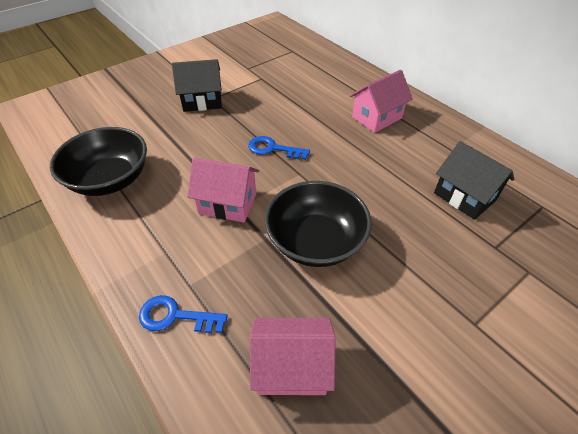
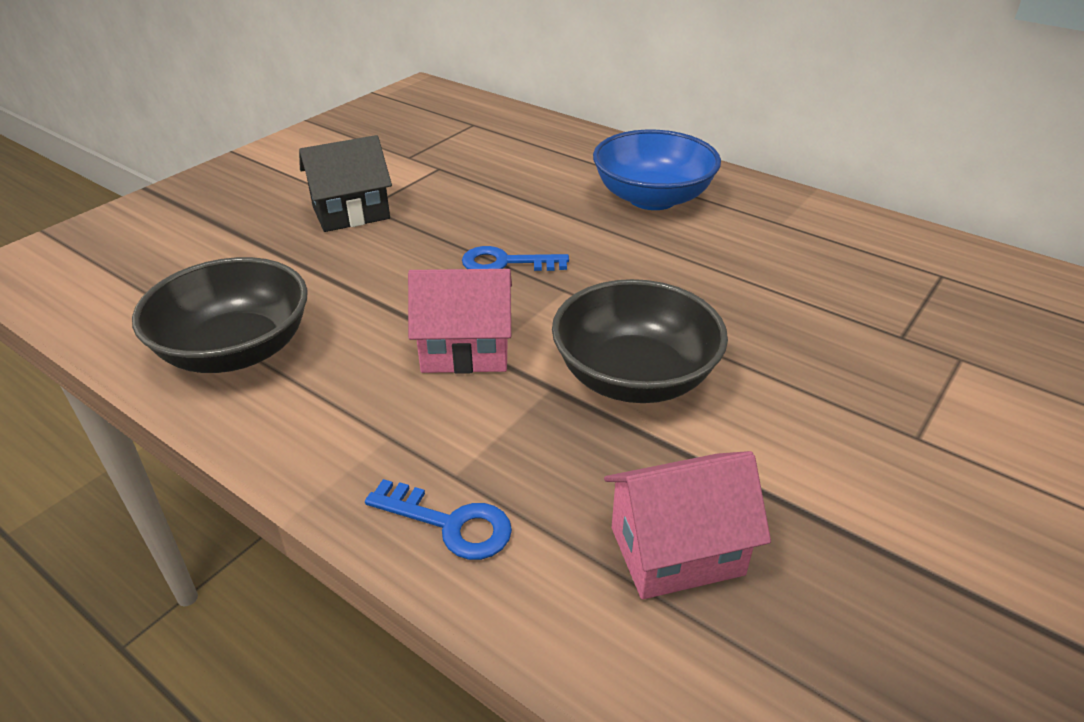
camera: 15 degrees left, 10 degrees down
(175, 316) = (451, 524): blue key -> blue key turned 150 degrees counterclockwise
(377, 118) = (652, 198): pink house -> blue bowl
(464, 196) = (829, 280): black house -> none

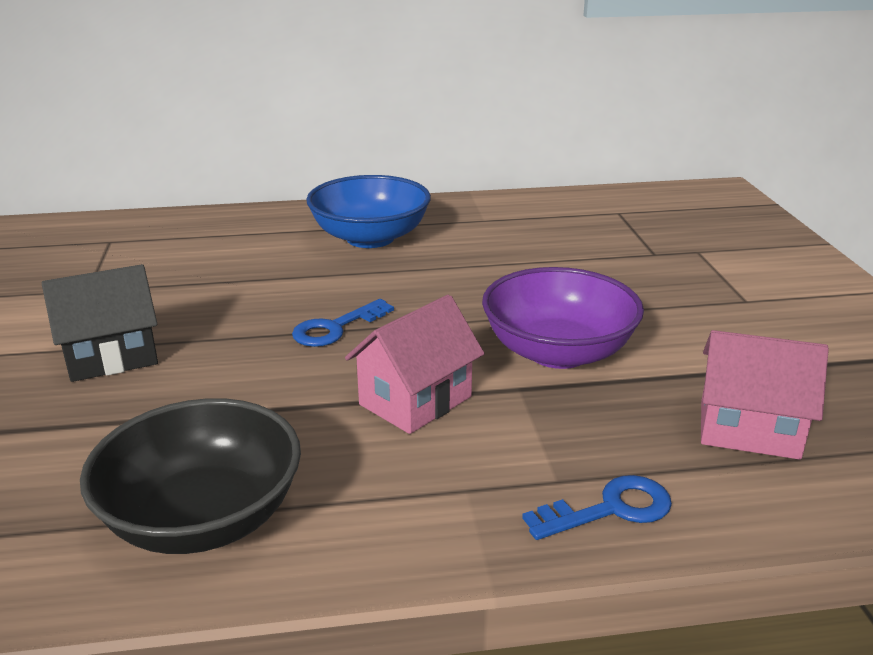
camera: 45 degrees left, 10 degrees down
(351, 213) = (111, 356): black house -> black house turned 45 degrees clockwise
(634, 376) = (558, 352): black bowl -> purple bowl
(677, 551) = (748, 430): pink house -> pink house turned 75 degrees clockwise

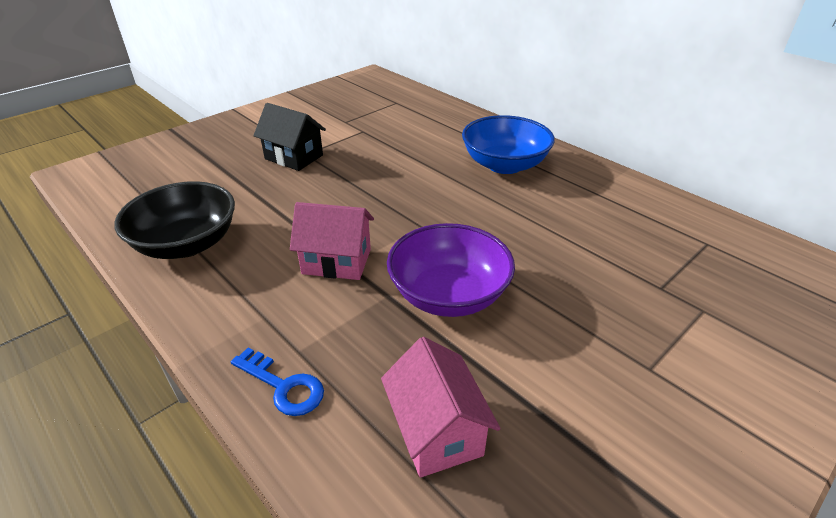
camera: 55 degrees right, 10 degrees up
(335, 328) = (385, 202): blue key -> none

